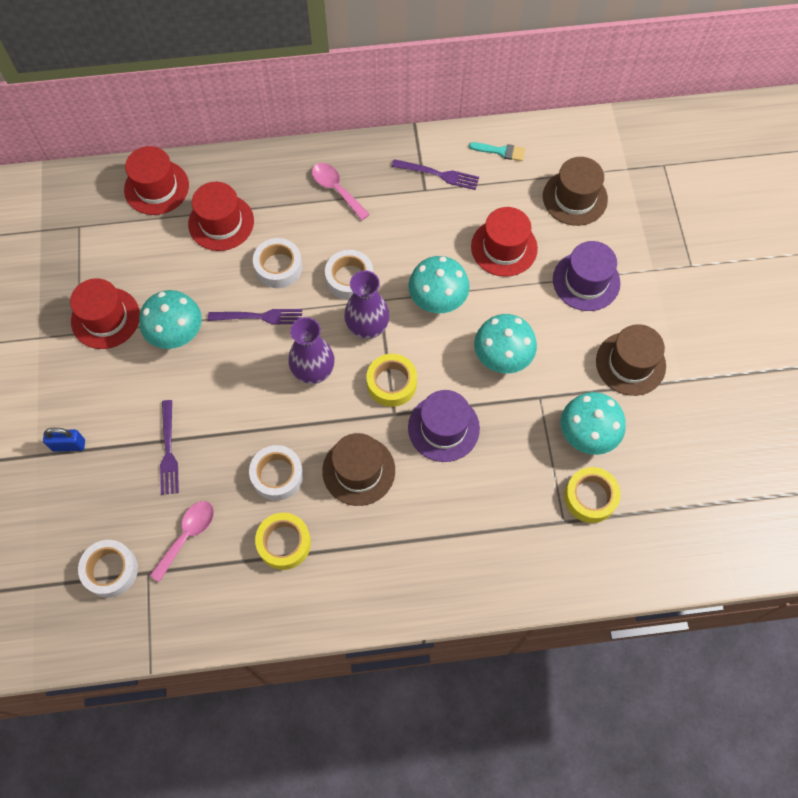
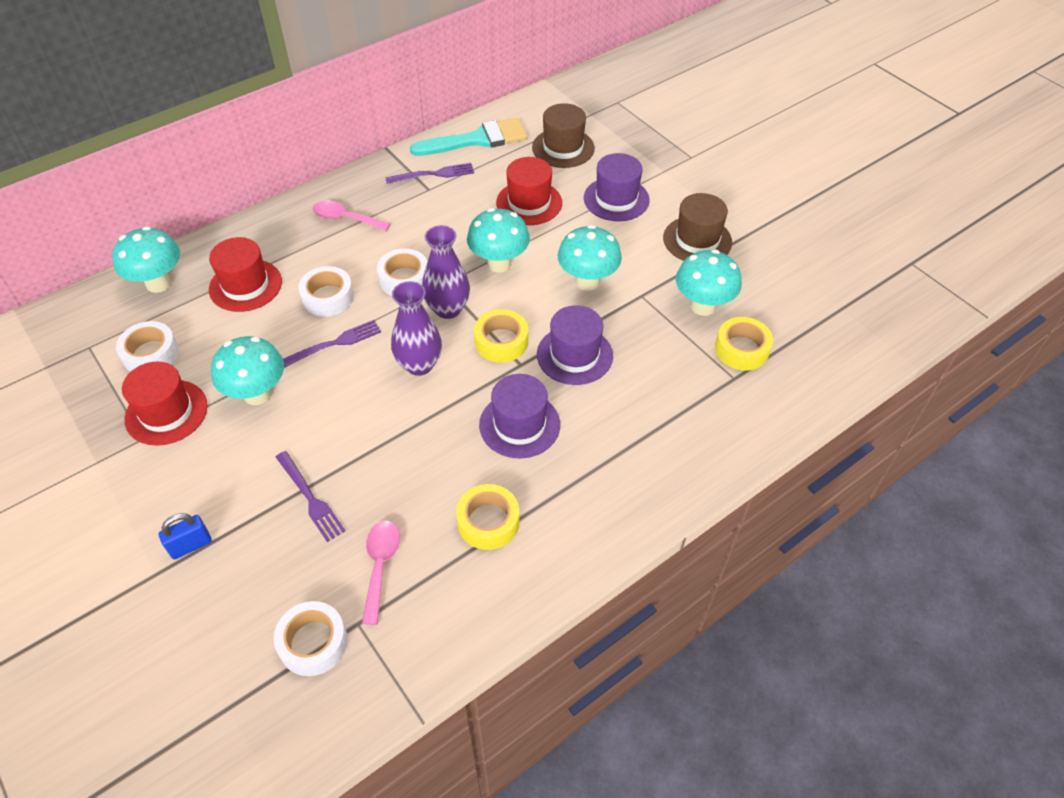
camera: 30 degrees left, 15 degrees down
(156, 187) = (158, 283): red hat -> turquoise mushroom
(277, 475) = (441, 466): white tape -> white tape (151, 354)
(358, 470) = (519, 425): brown hat -> purple hat
(501, 151) = (477, 140): turquoise brush -> turquoise brush, size x2.13

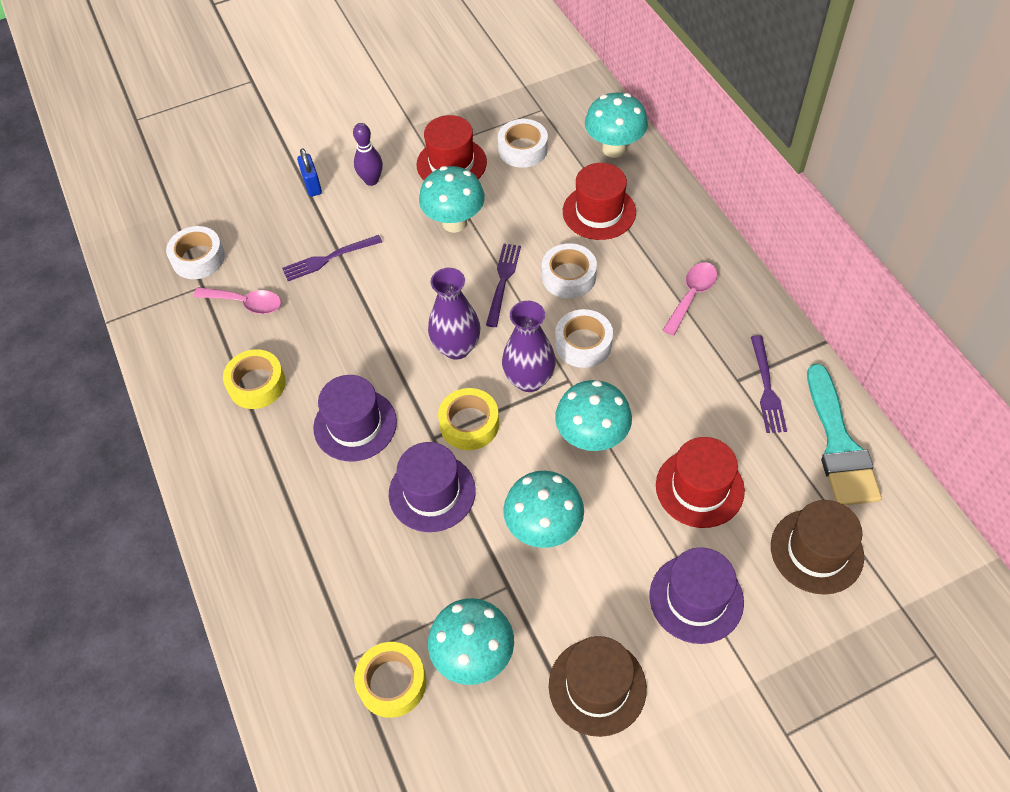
camera: 105 degrees right, 5 degrees up
(187, 484) = (371, 180): none -> purple bowling pin
(335, 343) = (503, 281): purple fork -> purple fork turned 150 degrees counterclockwise

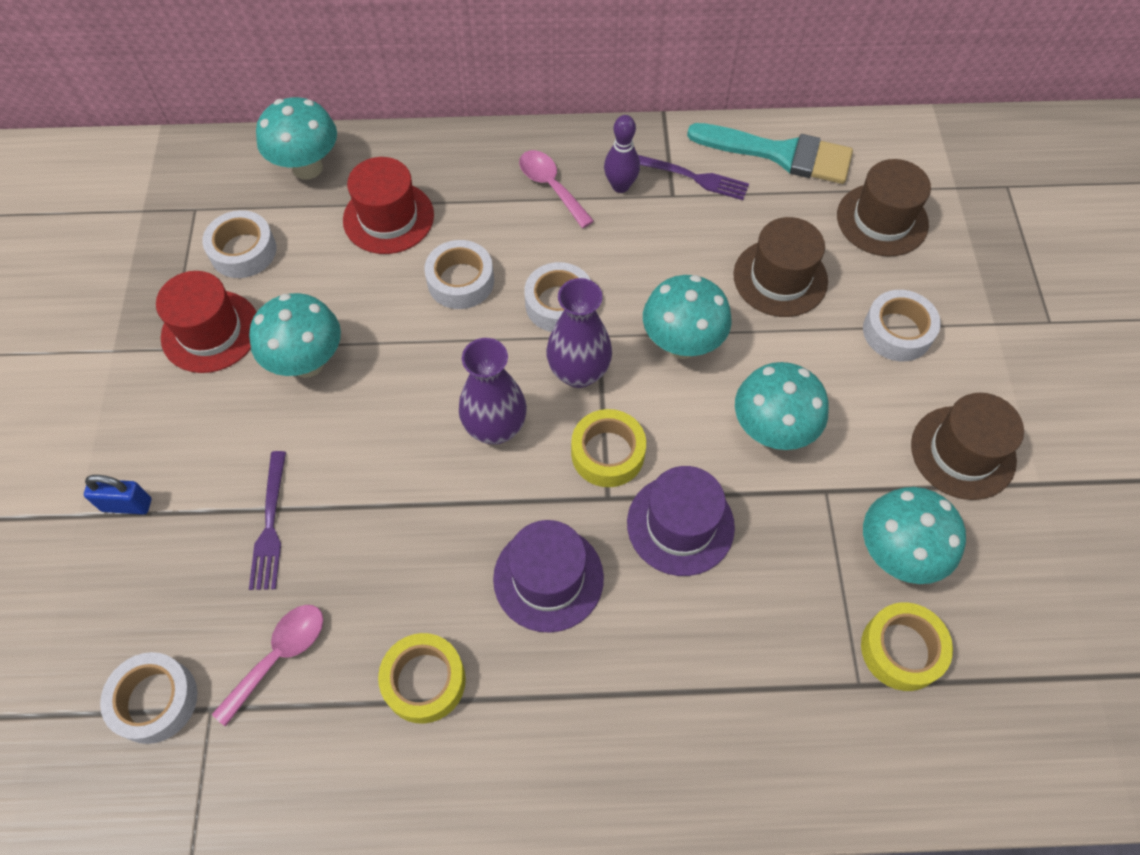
camera: 70 degrees left, 5 degrees up
(371, 180) = (172, 430): purple bowling pin -> purple bowling pin (620, 186)
(503, 281) = (427, 346): purple fork -> none
(696, 598) = (897, 332): purple hat -> white tape
(699, 488) = (780, 278): red hat -> brown hat

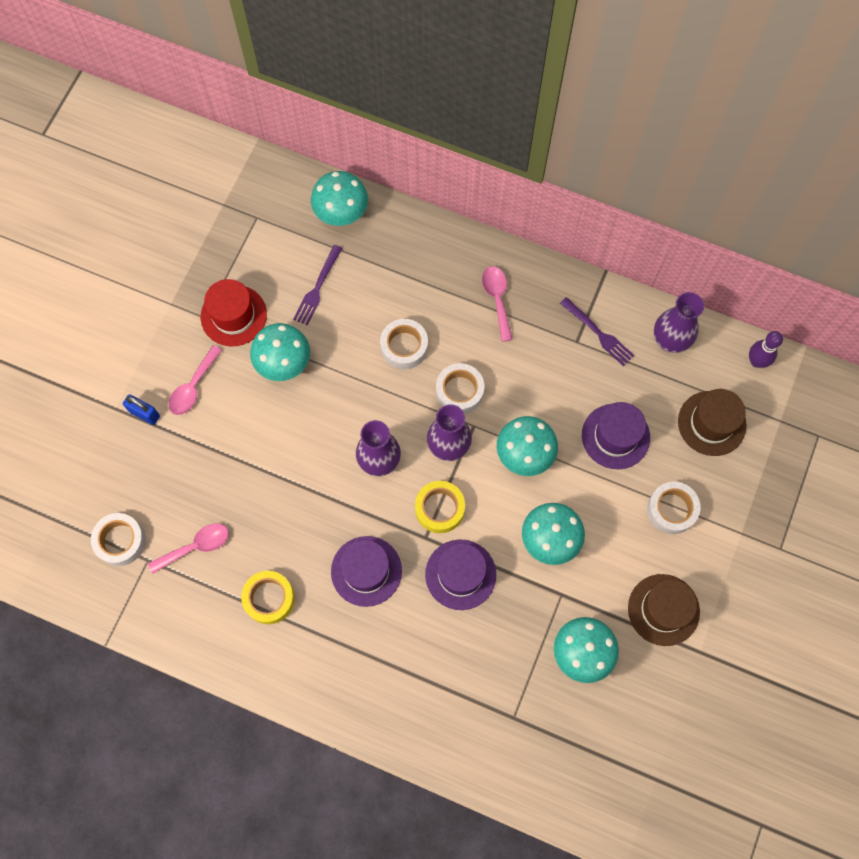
camera: 25 degrees right, 10 degrees up
(187, 441) = (193, 387): none -> pink spoon
(243, 251) = (275, 264): white tape -> none
(270, 526) = (220, 465): purple fork -> purple fork (317, 288)
(388, 218) = (378, 278): red hat -> none
(620, 186) = (544, 319): purple bowling pin -> purple bowling pin (756, 361)
(780, 154) = (670, 340): turquoise brush -> purple vase
(780, 278) = (615, 436): brown hat -> purple hat
(901, 650) = (550, 710): yellow tape -> none

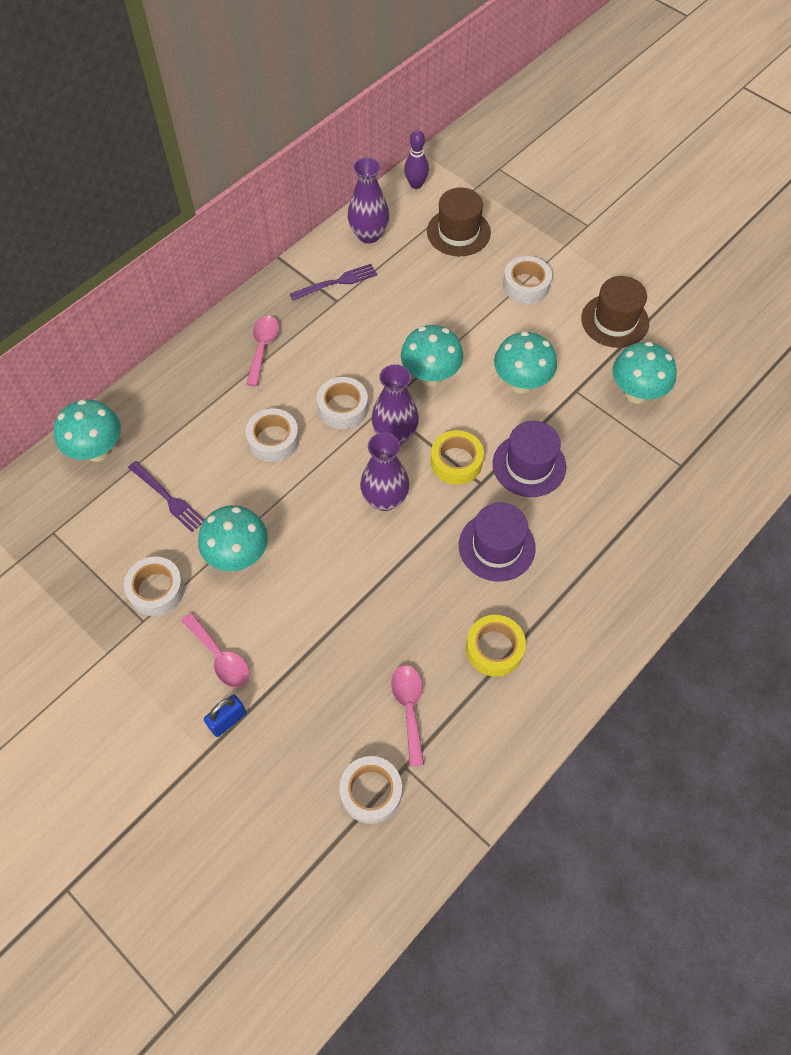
camera: 70 degrees left, 10 degrees down
(233, 315) = (156, 590): red hat -> white tape
(497, 299) = (263, 347): pink spoon -> pink spoon turned 90 degrees clockwise
(615, 436) = (441, 302): purple hat -> none

